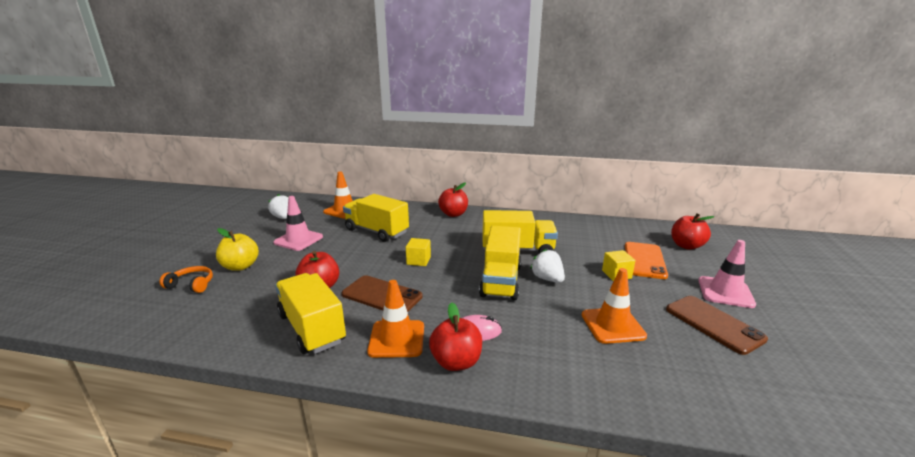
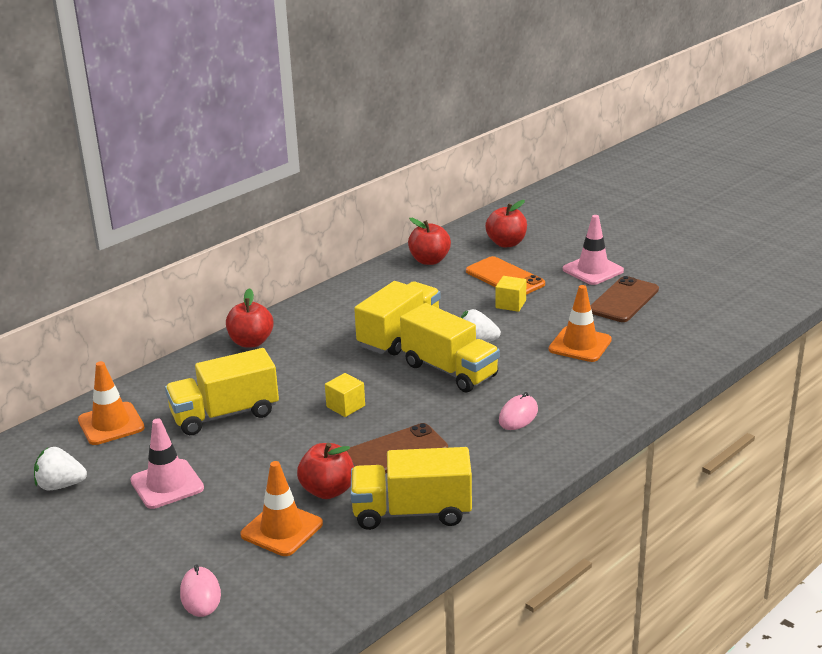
camera: 55 degrees left, 5 degrees up
(191, 285) = (200, 594): orange headphones -> pink mouse
(240, 266) = (193, 547): yellow apple -> none
(397, 339) = (485, 463): orange traffic cone -> orange traffic cone (282, 529)
(456, 362) = (550, 441): red apple -> red apple (429, 260)
(713, 324) = (623, 300): brown phone -> brown phone turned 60 degrees counterclockwise

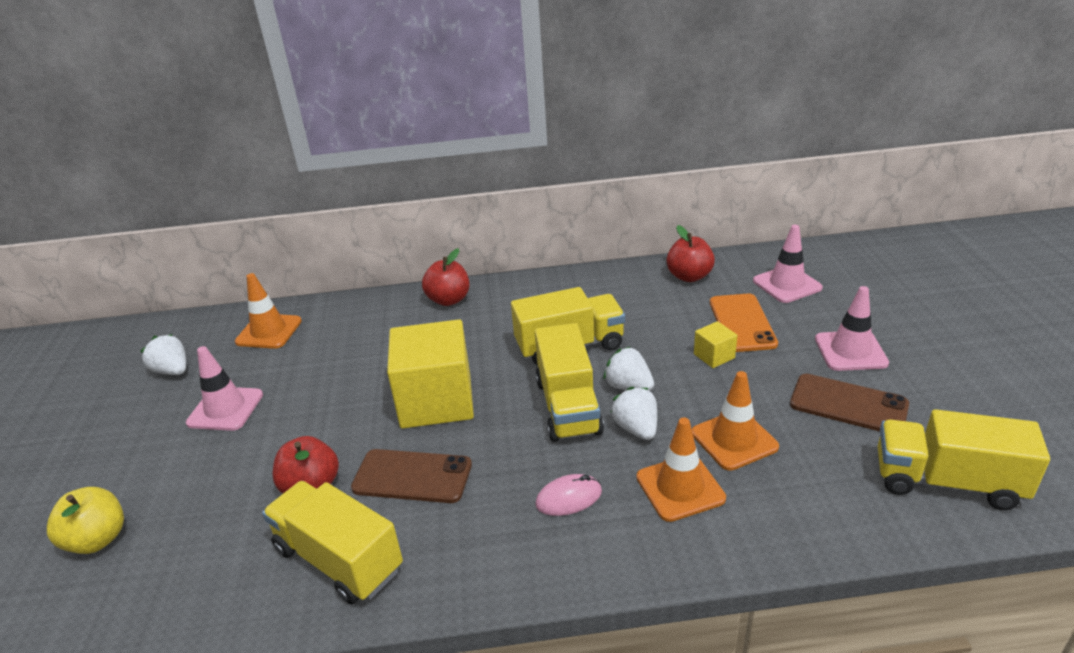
camera: 40 degrees right, 5 degrees up
(200, 594) = (98, 539): pink mouse -> yellow apple
(225, 414) = (345, 361): yellow truck -> yellow truck (946, 481)
(282, 529) = (230, 508): orange traffic cone -> orange traffic cone (680, 488)
(345, 406) = (436, 401): yellow cube -> yellow cube, size x2.35
(506, 243) = (787, 284): red apple -> pink traffic cone
(512, 363) = (636, 428): none -> white strawberry
(623, 300) = (848, 404): brown phone -> brown phone turned 45 degrees clockwise

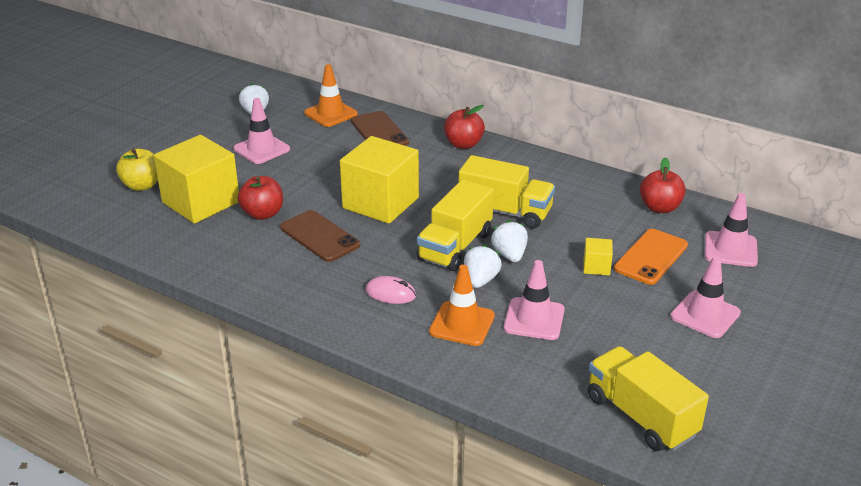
camera: 35 degrees right, 0 degrees up
(211, 516) = (201, 202): none -> yellow cube
(339, 559) = (239, 256): yellow truck -> none
(734, 440) = (534, 319): orange traffic cone -> pink traffic cone
(848, 404) = (646, 342): brown phone -> brown phone (379, 132)

